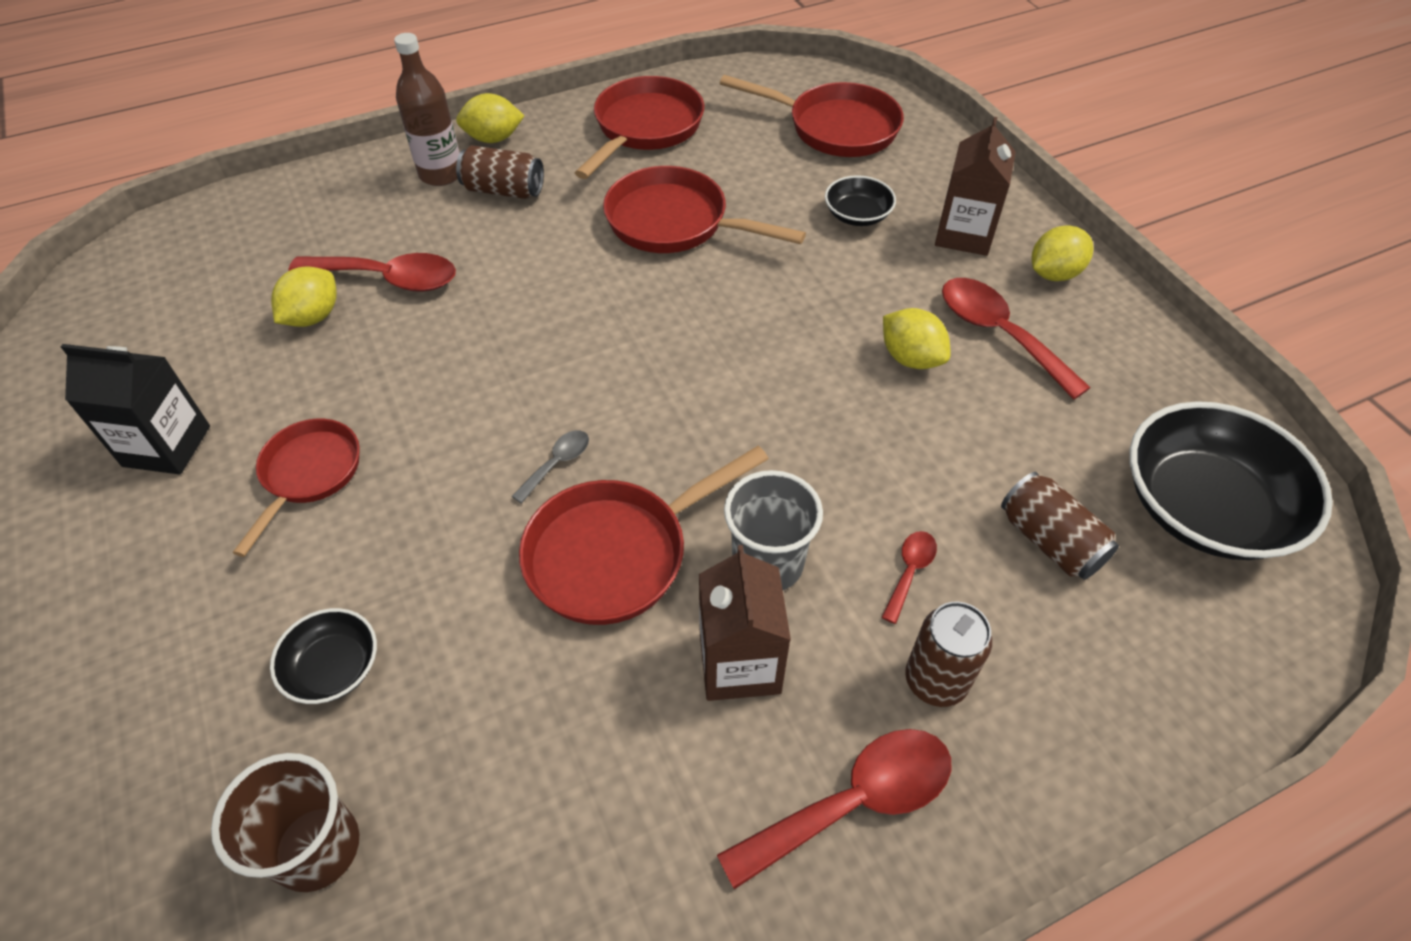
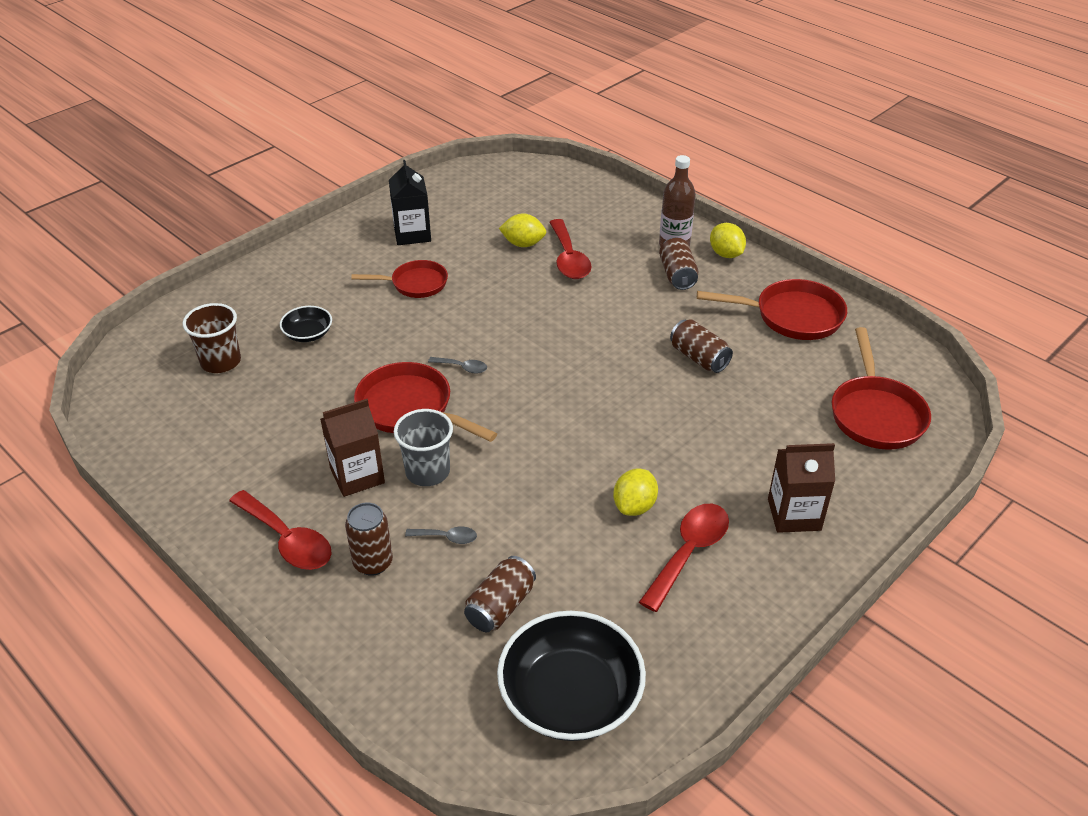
camera: 70 degrees right, 10 degrees down
(675, 223) = (699, 358): red pan -> brown can
(857, 215) = (773, 448): black bowl -> none
(910, 571) = (447, 537): red spoon -> grey spoon
(1054, 274) = (782, 578): yellow lemon -> none

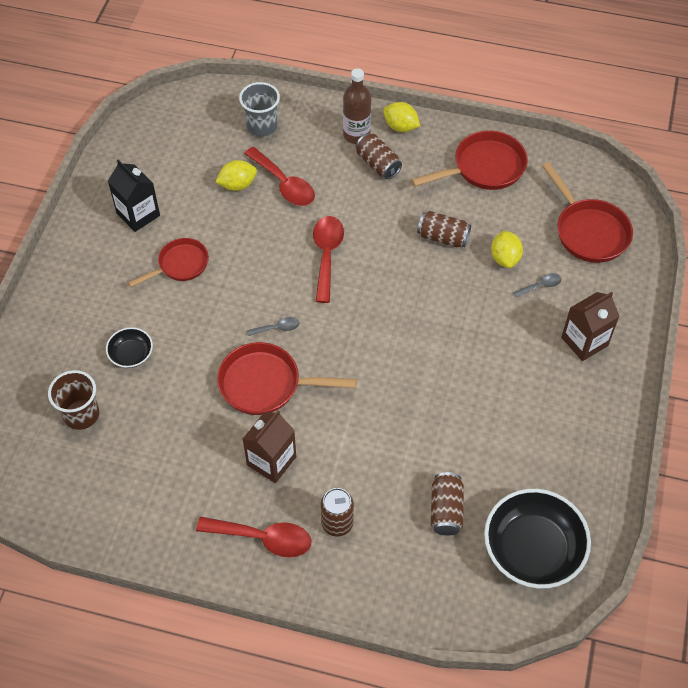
camera: 30 degrees left, 15 degrees up
(427, 472) = (320, 432): grey cup -> grey cup (262, 126)
(447, 537) = (373, 477): grey spoon -> grey spoon (541, 286)
(634, 506) = (480, 387): yellow lemon -> yellow lemon (505, 258)
(689, 552) = (537, 405): red spoon -> red spoon (327, 255)

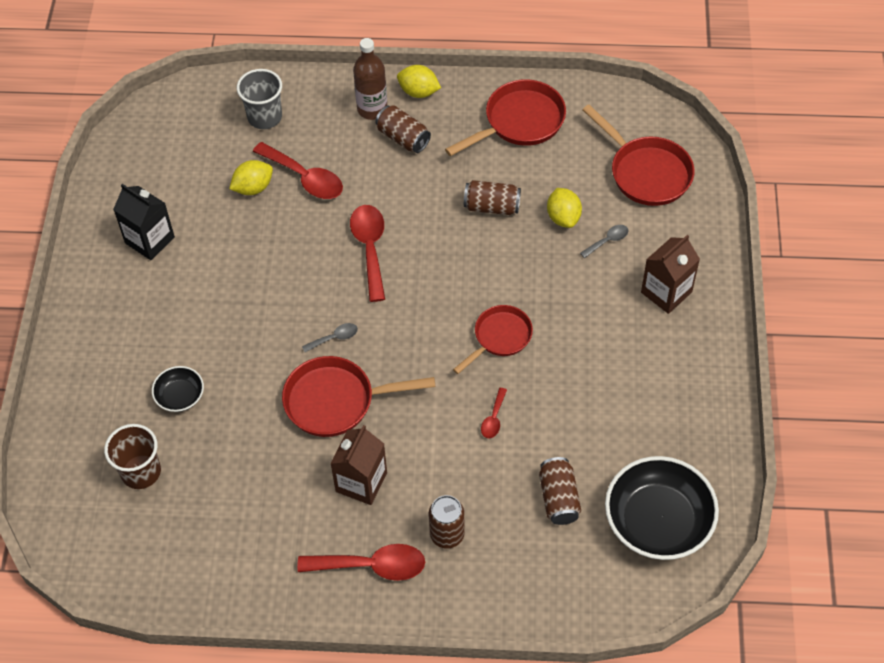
camera: 10 degrees left, 0 degrees up
(180, 265) = (210, 288): red pan -> red pan (500, 337)
(402, 426) = (493, 419): none -> red spoon

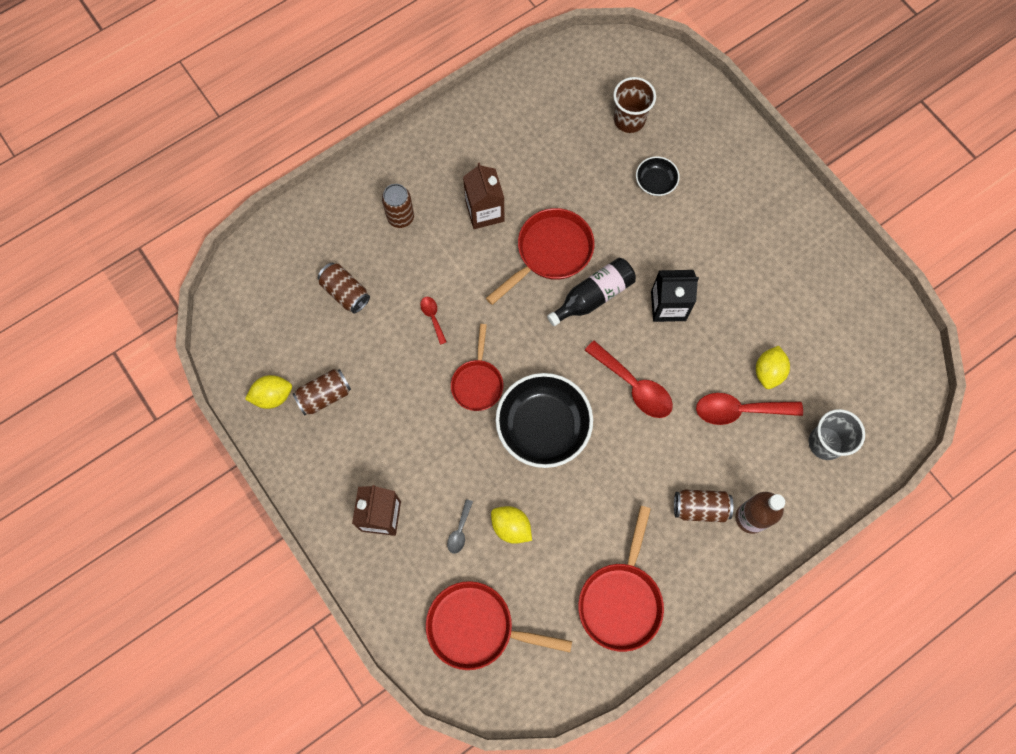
camera: 140 degrees right, 15 degrees up
(150, 240) = (795, 274): black carton -> black carton (668, 306)
(334, 338) = (593, 296): grey spoon -> black bottle
(372, 566) = (432, 166): red spoon -> none
(418, 92) = (730, 566): yellow lemon -> yellow lemon (273, 396)
(492, 206) = (575, 494): brown can -> brown can (324, 395)
(658, 521) = (267, 324): black bowl -> black bowl (543, 426)

